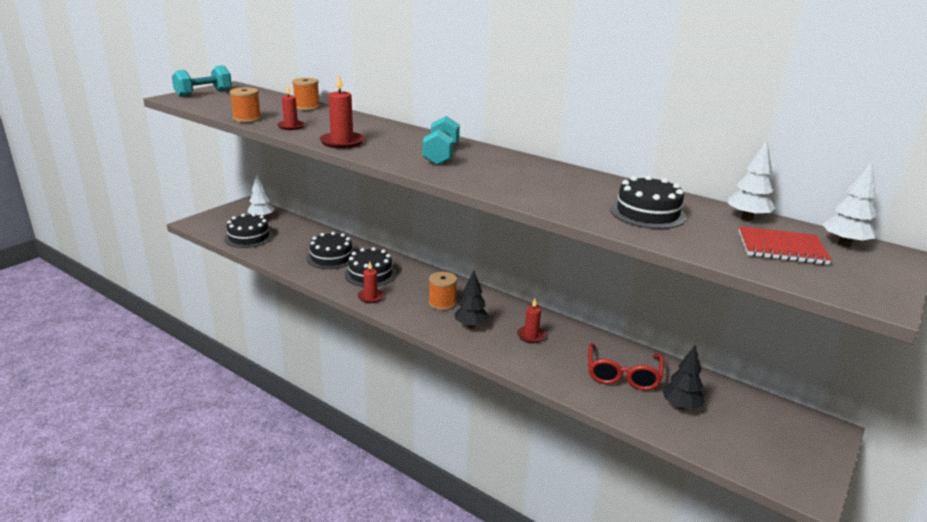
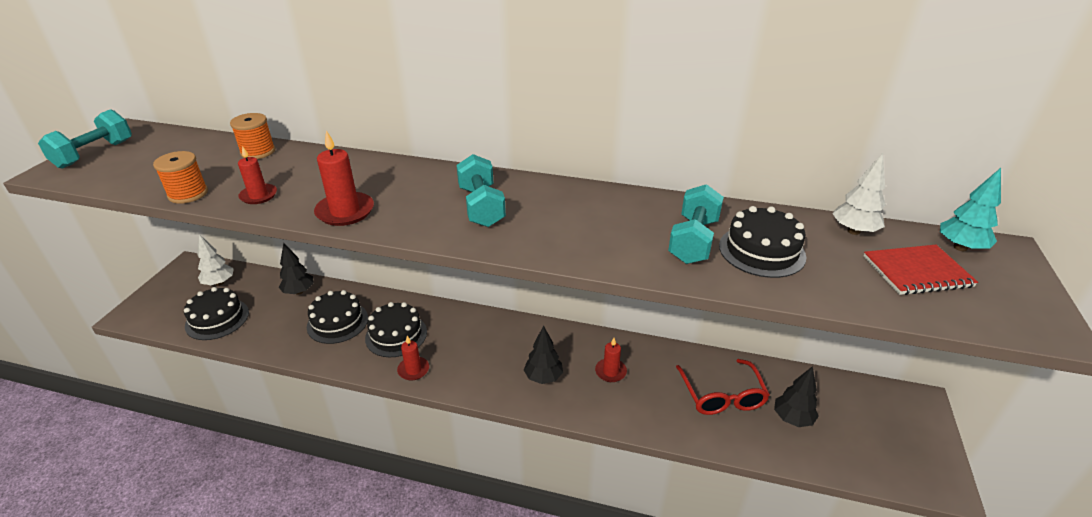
camera: 20 degrees left, 10 degrees up
(314, 234) = (299, 291): none -> black tree
(442, 303) = (497, 354): orange spool -> none
(593, 198) = (693, 241): none -> turquoise dumbbell
(844, 244) = (960, 247): white tree -> turquoise tree

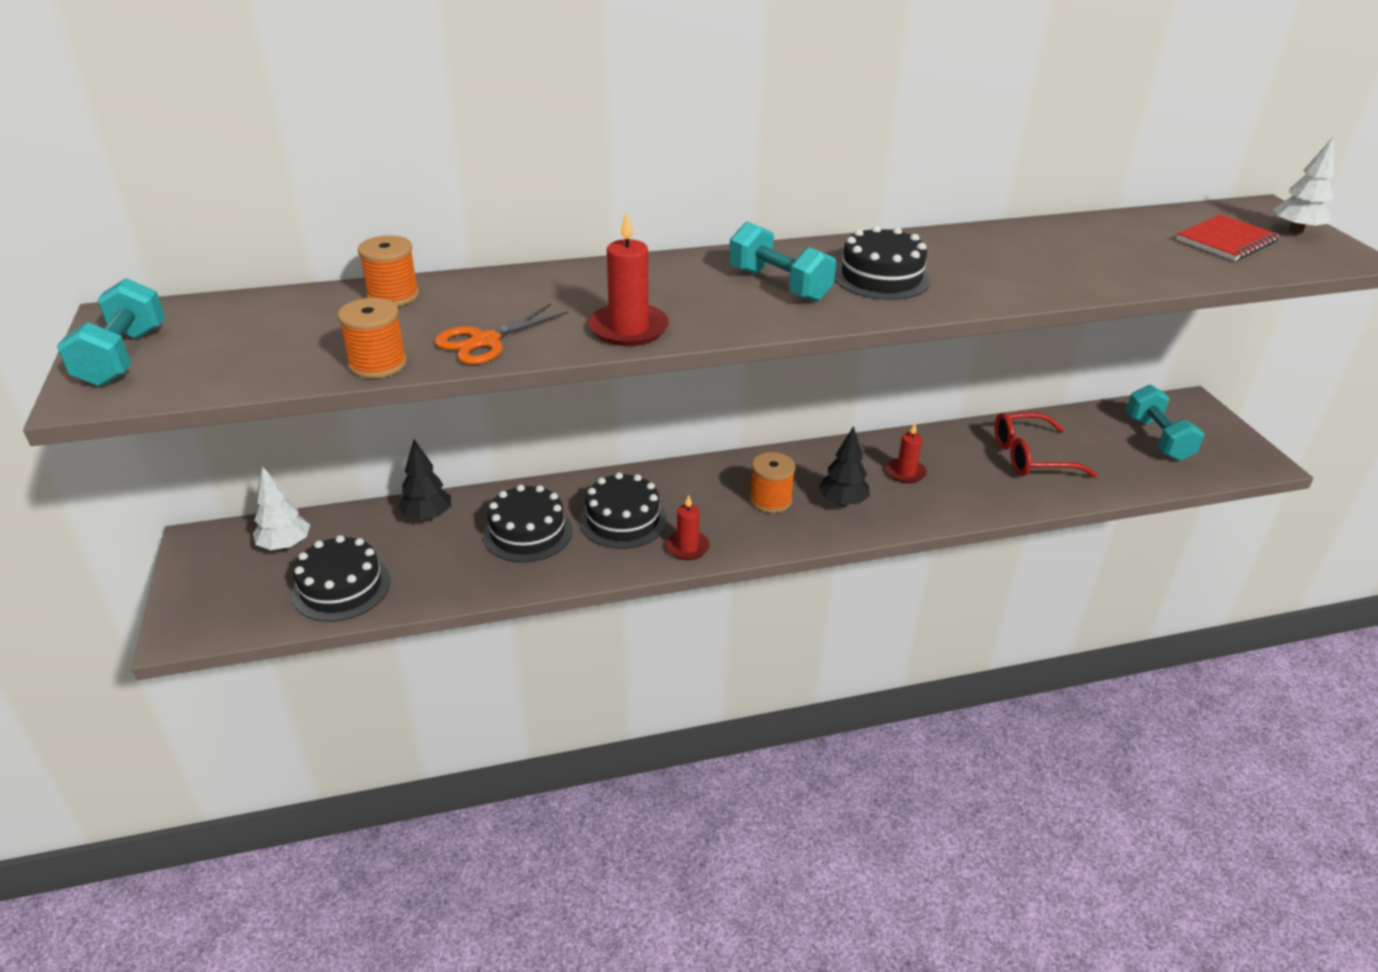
camera: 30 degrees left, 0 degrees up
(258, 196) = (485, 341): red candle -> orange scissors
(497, 356) = (770, 500): none -> orange spool
(693, 241) = (1026, 263): turquoise dumbbell -> turquoise dumbbell (1157, 439)
(722, 396) = (1030, 457): red glasses -> red glasses turned 120 degrees clockwise
(761, 251) = (1093, 256): black cake -> black cake (881, 277)
(792, 419) = (1107, 454): black tree -> none
(853, 231) = (1144, 221): white tree -> white tree (1295, 231)
(960, 247) = (1234, 214): turquoise tree -> none

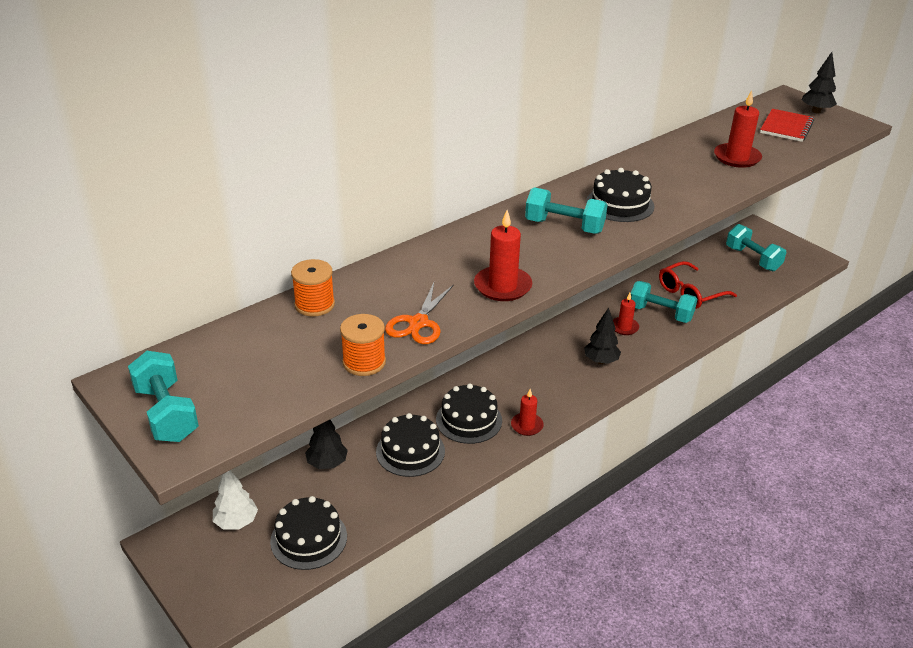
camera: 25 degrees left, 0 degrees up
(770, 500) = (554, 374): orange spool -> none
(969, 470) = (660, 313): none -> turquoise dumbbell
(1110, 260) = (737, 158): none -> red candle
(1295, 231) = (816, 111): white tree -> black tree

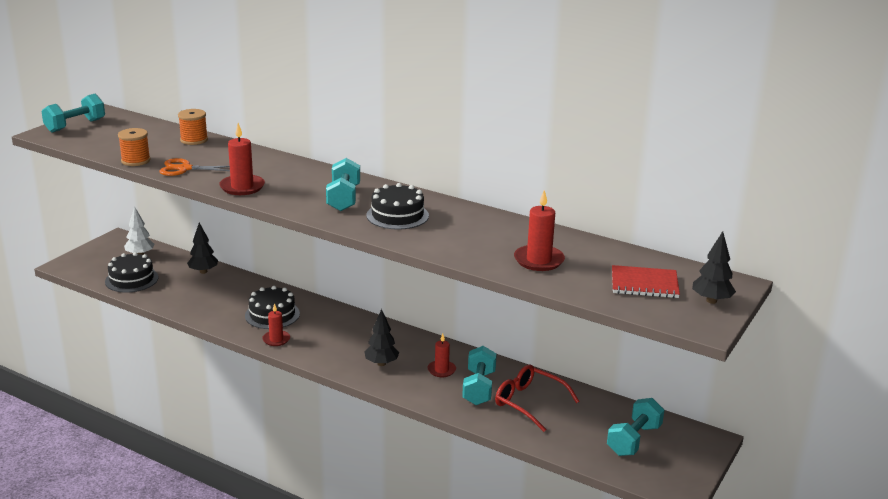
camera: 70 degrees right, 10 degrees down
(410, 451) = (227, 298): black cake -> none

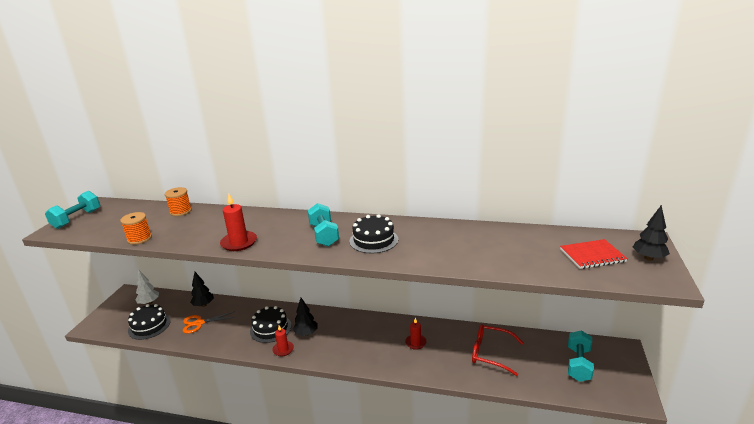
camera: 15 degrees left, 0 degrees up
(184, 169) = (184, 237): orange scissors -> orange scissors (199, 323)
(381, 363) = (370, 349): black tree -> black tree (306, 333)
(479, 388) = (450, 351): turquoise dumbbell -> none
(539, 260) = (504, 254): red candle -> none

